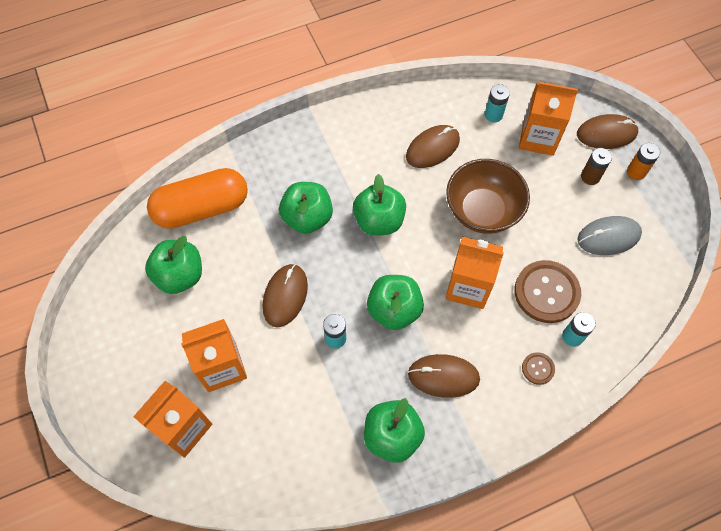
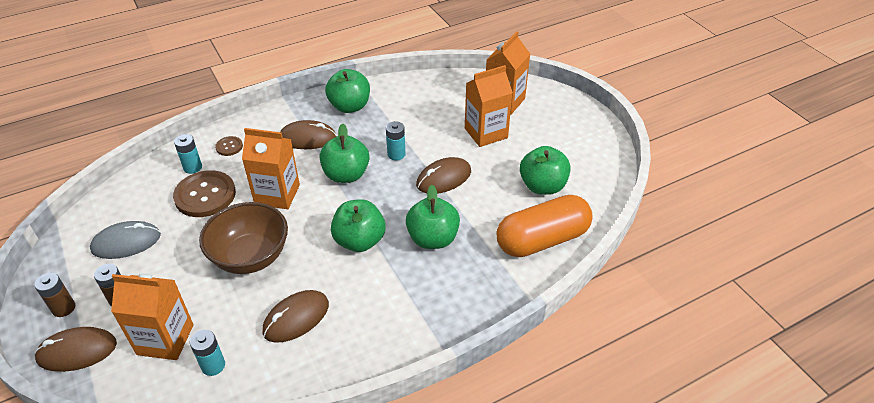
camera: 175 degrees right, 20 degrees down
(285, 296) = (443, 178): brown mouse -> brown mouse turned 45 degrees clockwise
(636, 172) = (64, 308): orange battery -> brown battery

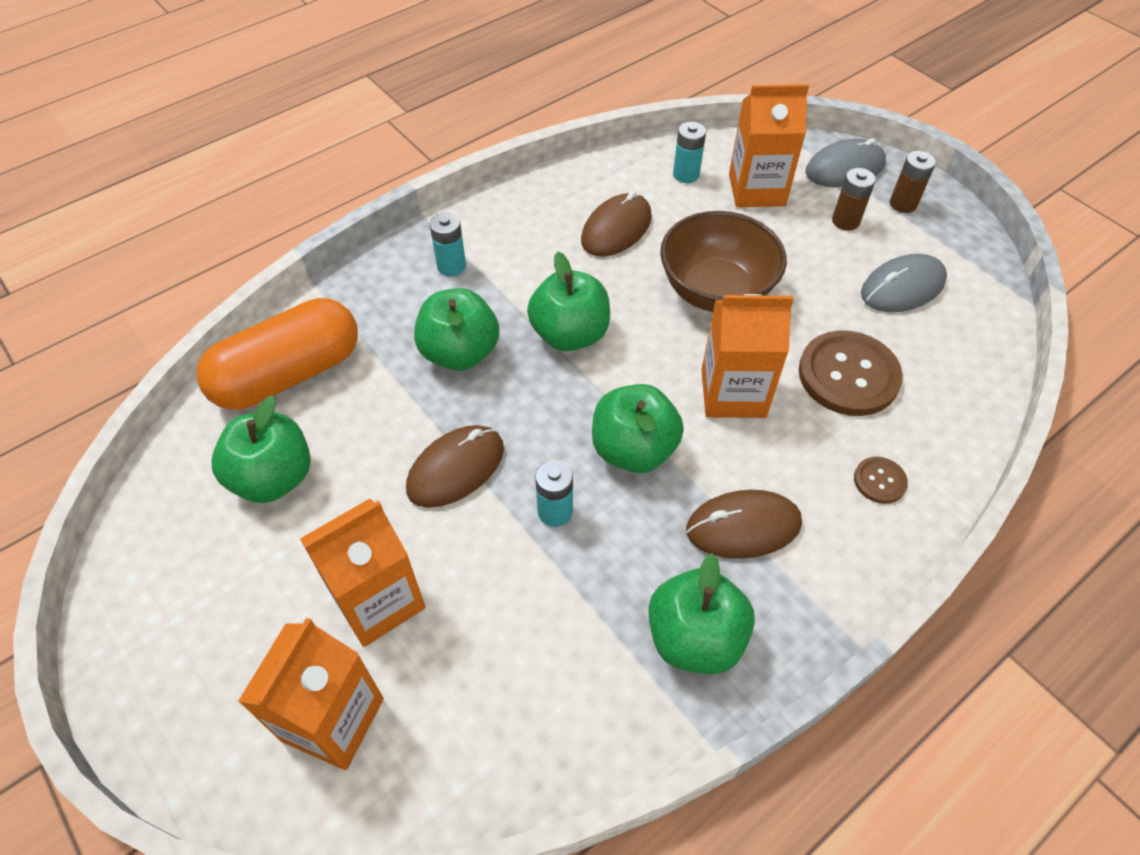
camera: 170 degrees right, 10 degrees up
(77, 351) = (844, 168): brown mouse -> grey mouse
(193, 167) = (910, 425): turquoise battery -> turquoise battery (451, 266)

